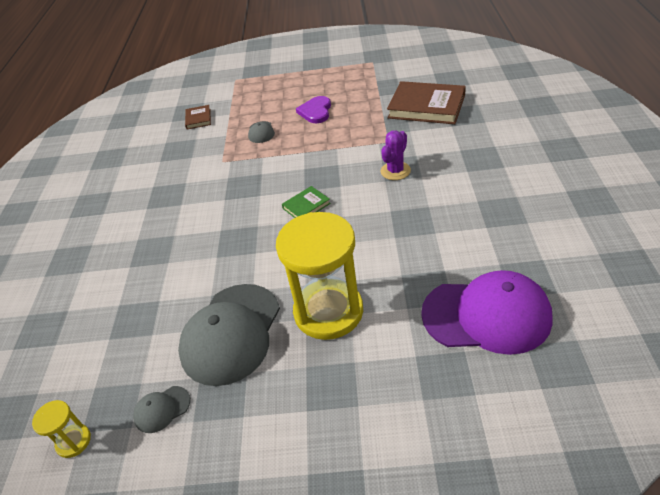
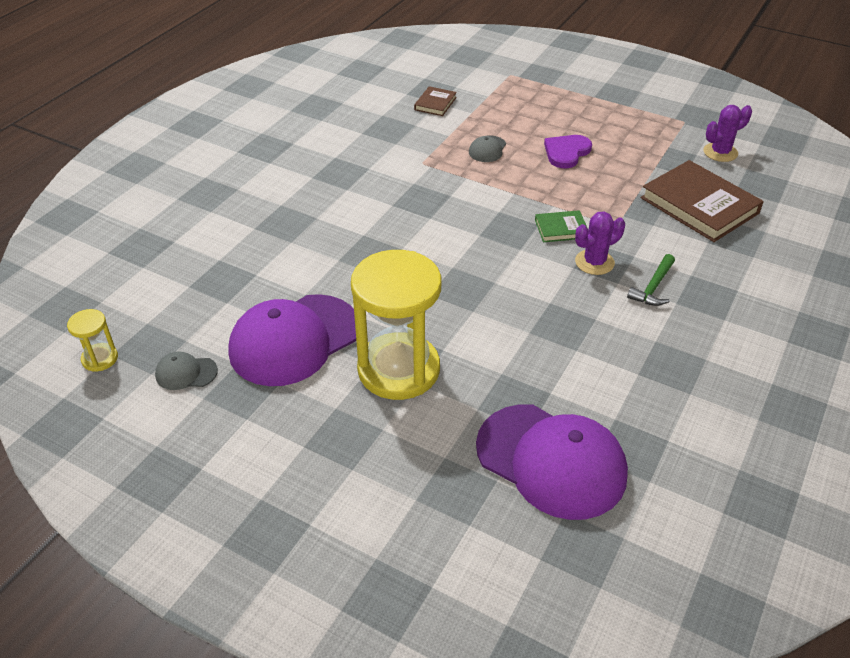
camera: 25 degrees right, 0 degrees up
(231, 333) = (294, 340): grey cap -> purple cap
(306, 206) = (467, 253): green book -> green book (561, 229)
(410, 71) = (720, 152): none -> purple cactus
(445, 168) = (653, 287): none -> green hammer

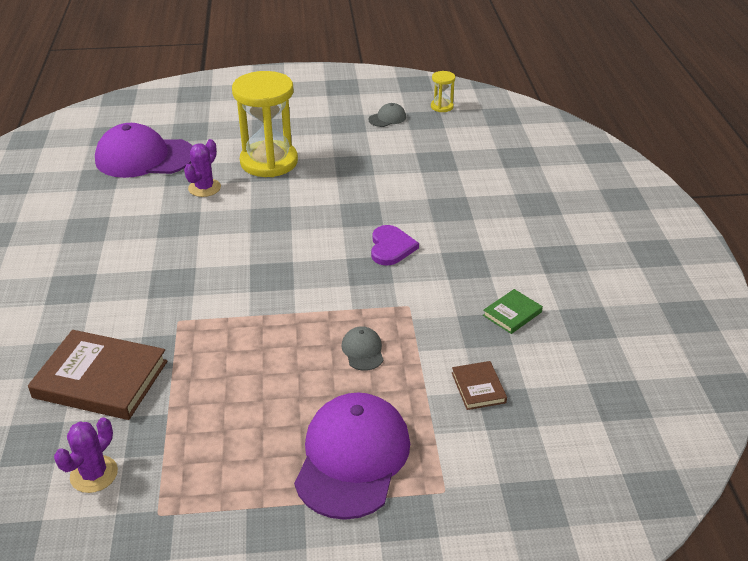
camera: 145 degrees right, 5 degrees down
(294, 340) = (348, 151): purple cap -> purple cap (352, 458)
(561, 229) = (226, 295): green book -> green book (512, 314)
(566, 152) = (277, 386): purple heart -> purple heart (391, 247)
(594, 262) = (180, 278): purple cactus -> purple cactus (204, 188)
(653, 287) = (120, 277): green hammer -> none

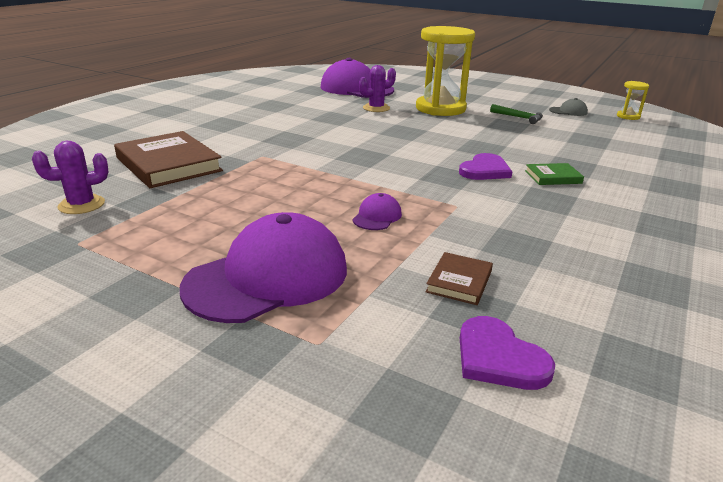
camera: 35 degrees right, 10 degrees down
(353, 148) = (519, 117): none -> green hammer
(363, 350) = (377, 216): grey cap -> purple cap
(512, 314) = (563, 245): green book -> green book (553, 177)
(550, 438) = (499, 358): none -> purple heart

